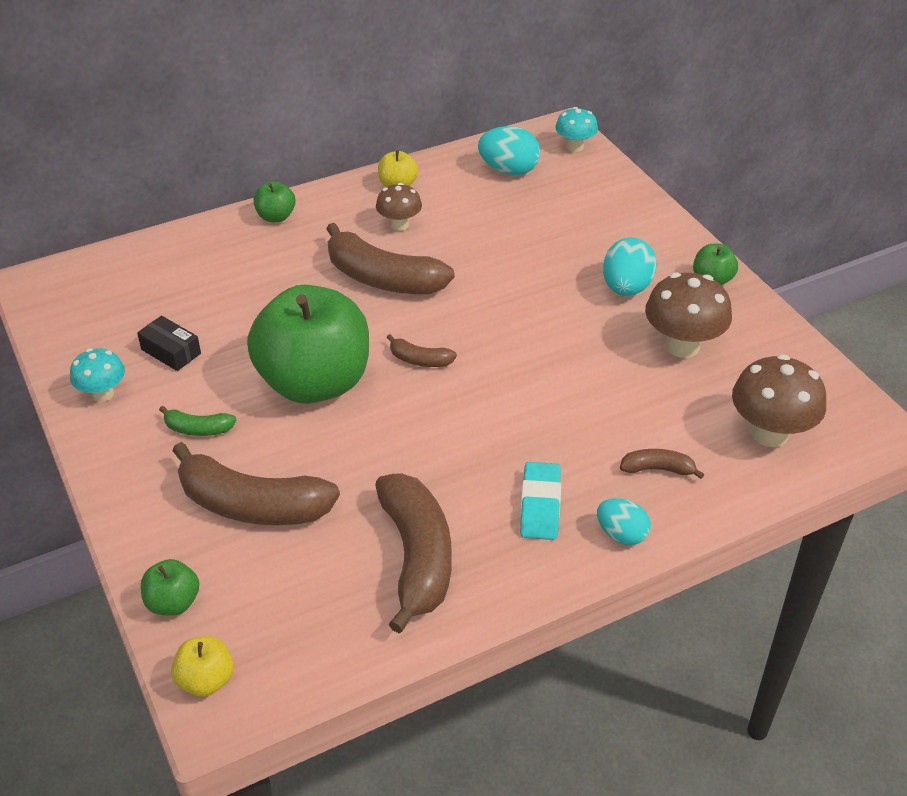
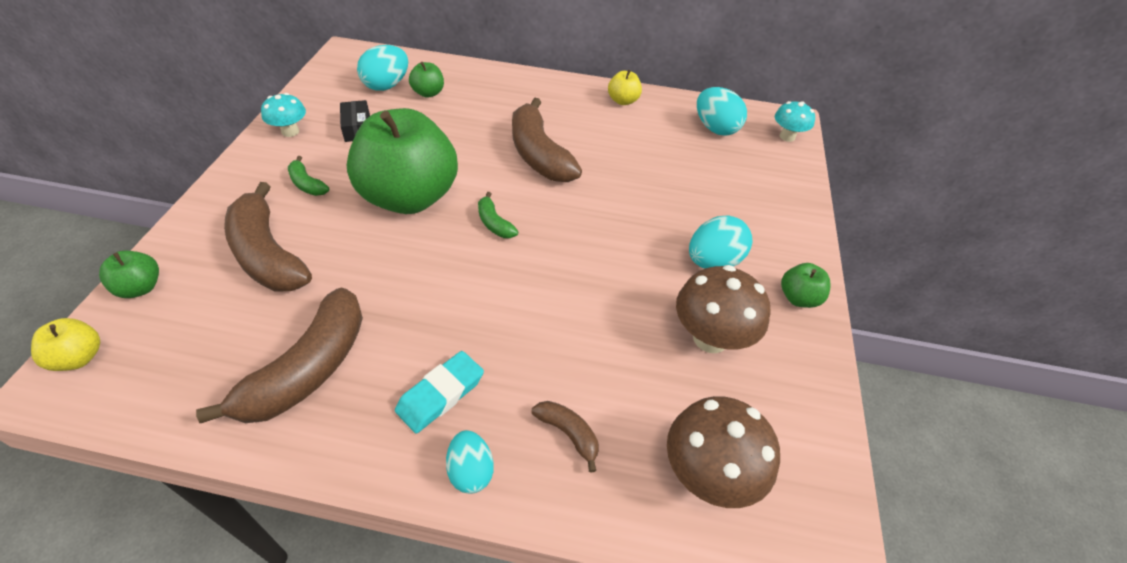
camera: 35 degrees right, 5 degrees up
(138, 293) = (387, 85): none -> turquoise egg
(276, 217) = (521, 82): green apple -> green apple (428, 93)
(399, 225) = (593, 126): brown mushroom -> none
(420, 360) = (494, 223): brown banana -> green banana

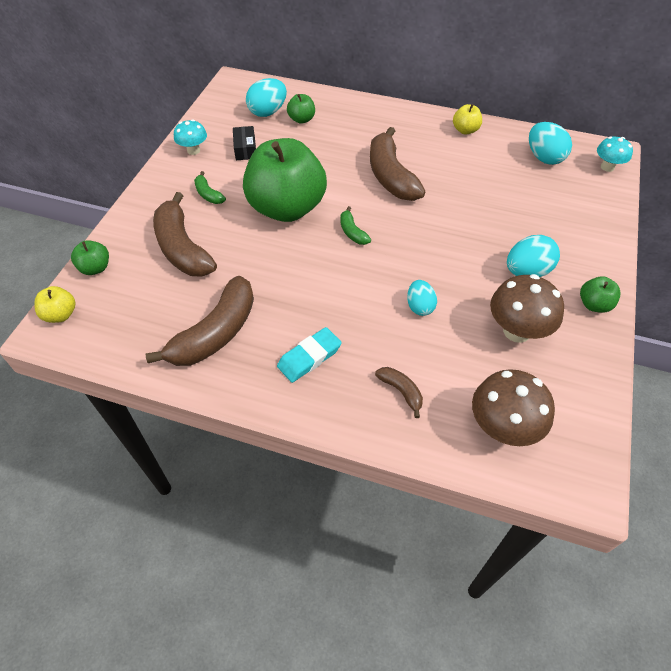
camera: 10 degrees right, 5 degrees up
(471, 471) = (330, 410): turquoise egg -> turquoise egg (419, 306)

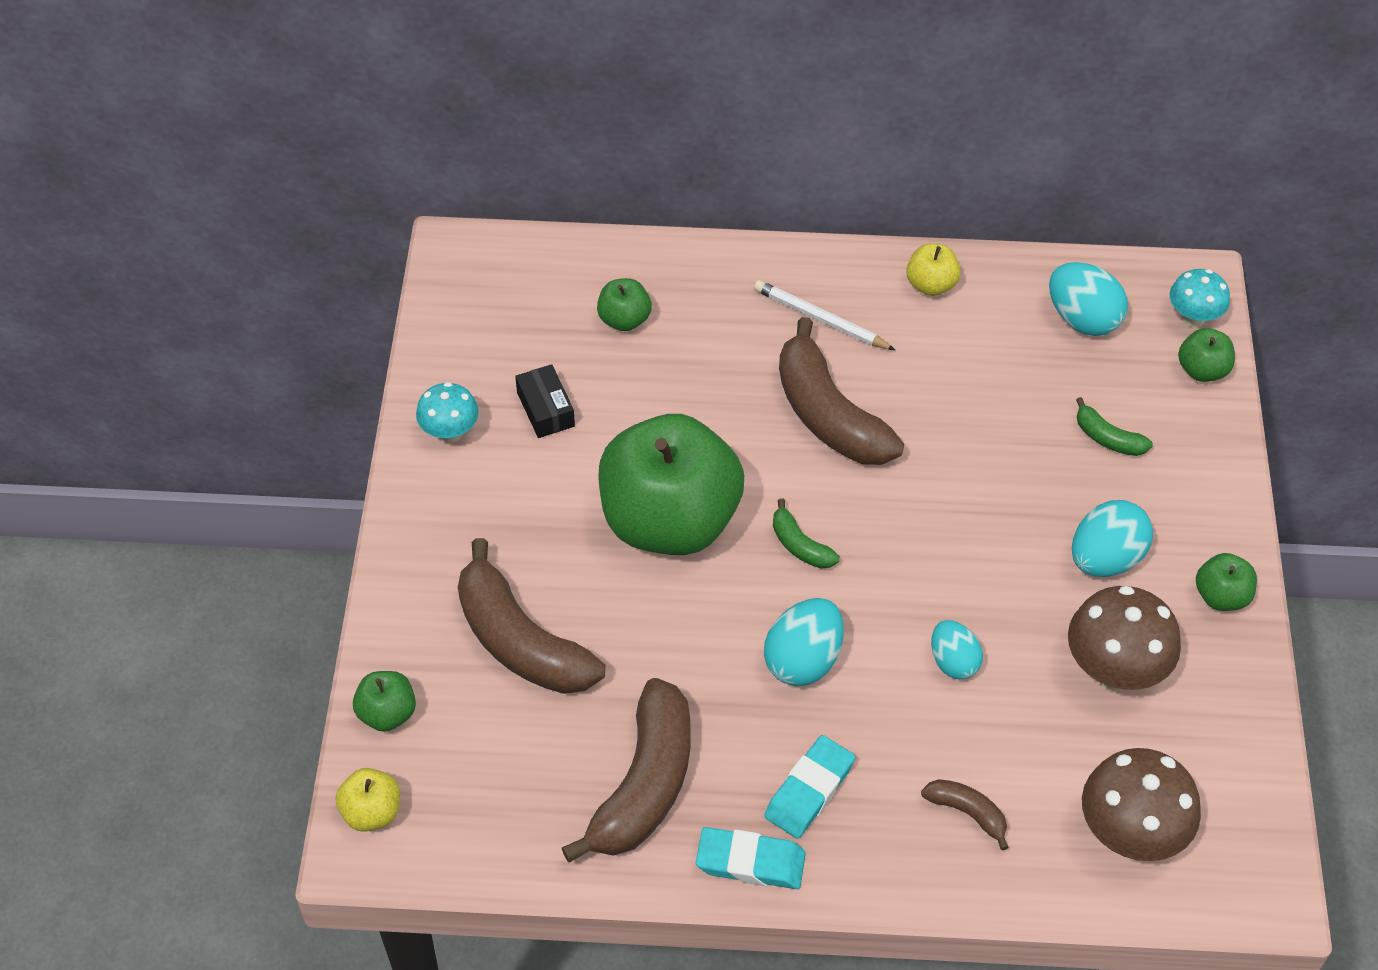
camera: 15 degrees left, 0 degrees up
(208, 194) = (519, 522): green banana -> green banana (1108, 438)
(258, 389) = (750, 862): none -> turquoise eraser
(268, 112) = (553, 314): turquoise egg -> turquoise egg (803, 660)
(401, 135) = (820, 319): none -> white pencil
(607, 191) = (1202, 370): none -> green apple

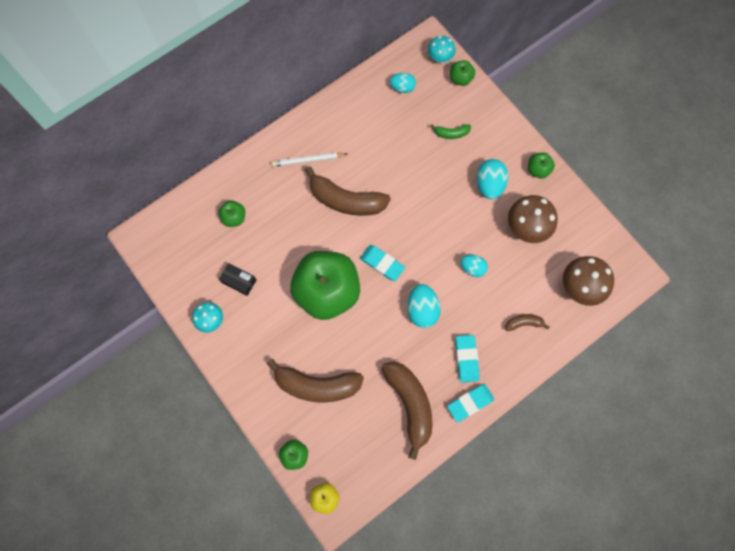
camera: 40 degrees left, 20 degrees up
(800, 545) = (382, 264): green banana -> turquoise eraser
(931, 285) = (336, 114): yellow apple -> none
(1082, 319) = (402, 88): turquoise egg -> turquoise egg, size x0.66

